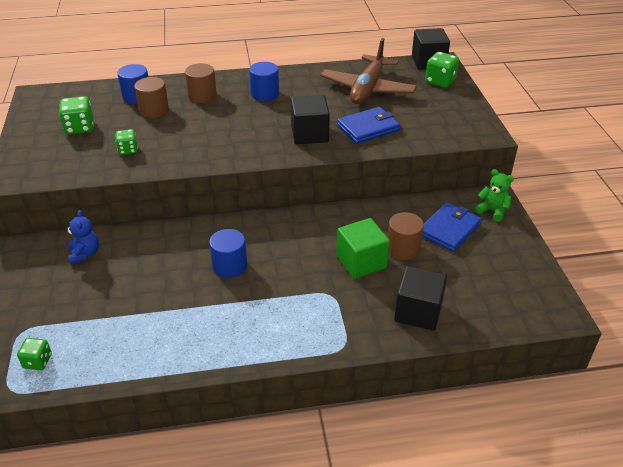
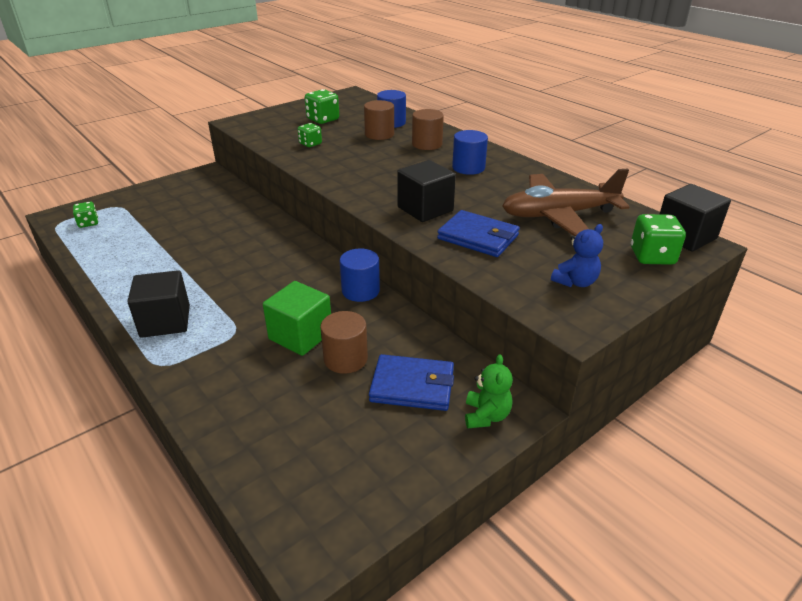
camera: 60 degrees right, 5 degrees down
(85, 254) = (216, 196): blue teddy bear -> blue teddy bear (575, 282)
(230, 266) = (243, 262): blue cylinder -> blue cylinder (360, 291)
(418, 312) = (241, 403): black cube -> black cube (165, 321)

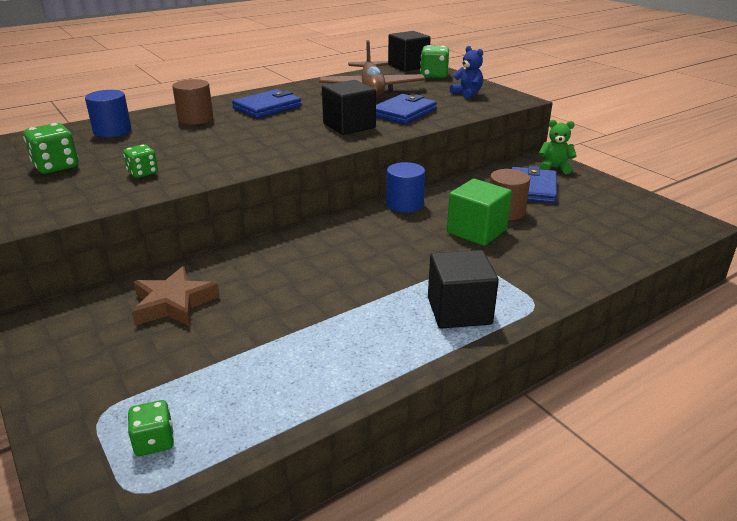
camera: 85 degrees left, 5 degrees down
(214, 208) = (174, 303): none -> brown star
(379, 134) = (145, 138): brown cylinder -> none
(468, 168) = (267, 107): blue cylinder -> blue wallet

